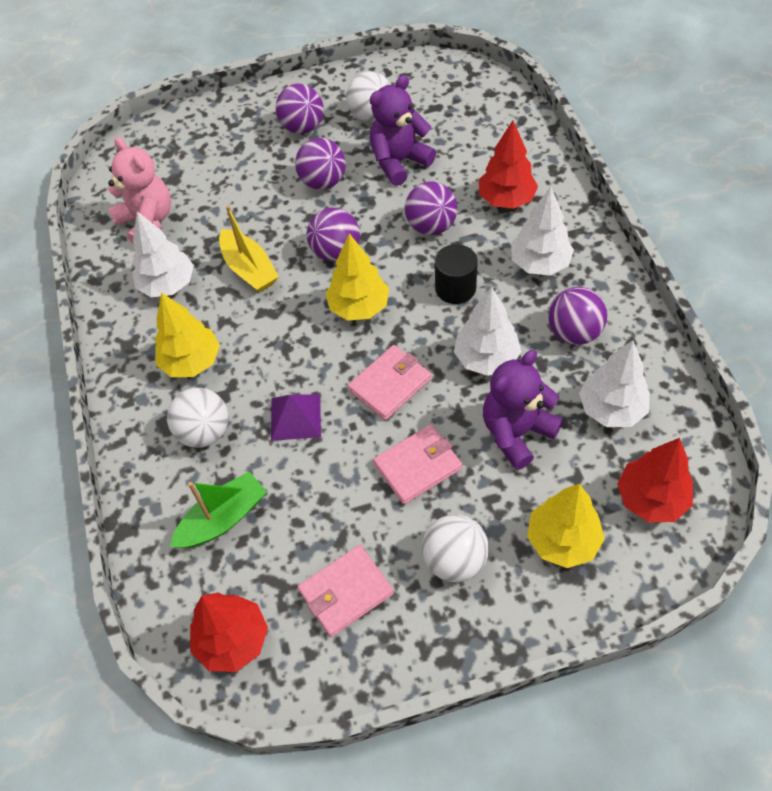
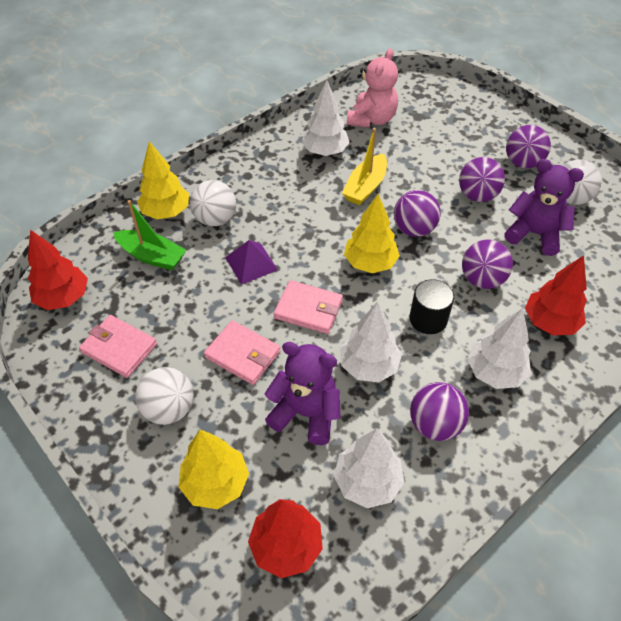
camera: 60 degrees right, 5 degrees down
(191, 362) = (268, 189): yellow tree -> yellow tree (166, 212)

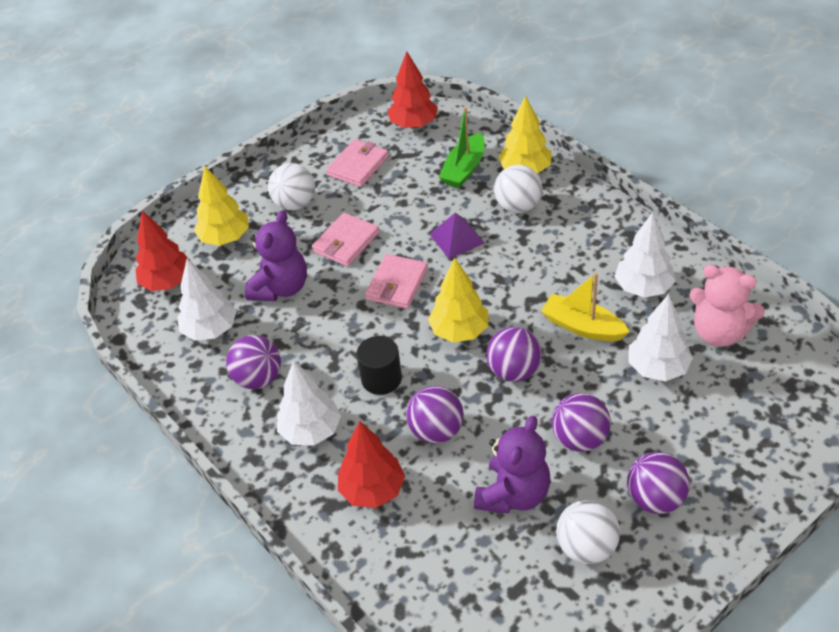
camera: 95 degrees right, 5 degrees down
(368, 366) = (326, 330): white tree -> white tree (657, 368)

